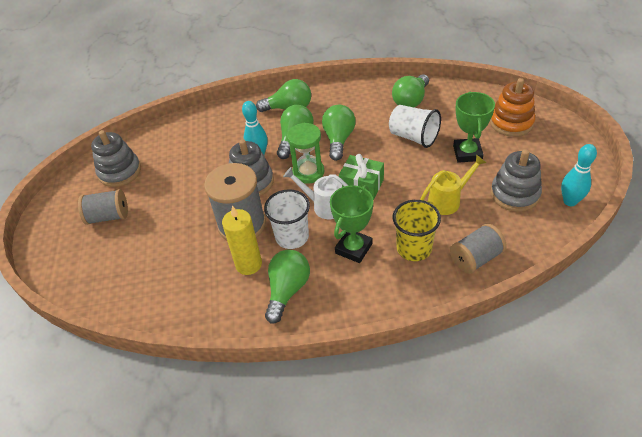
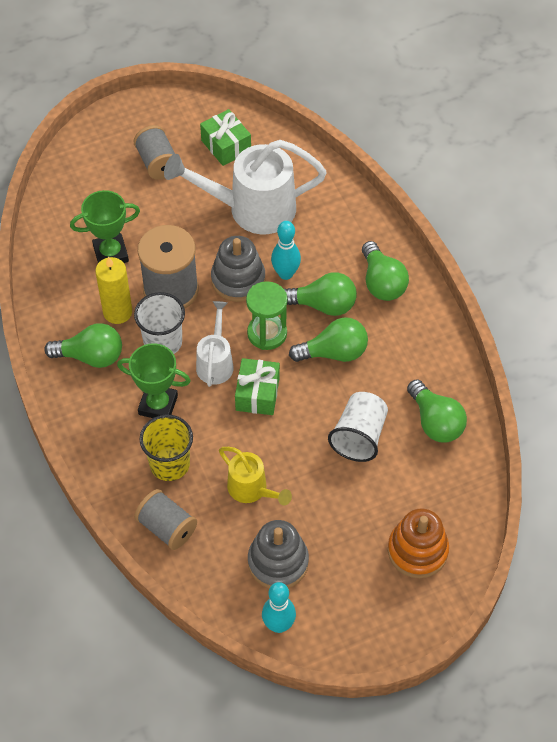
camera: 70 degrees right, 10 degrees up
(120, 172) = (226, 146): grey stacking toy -> green gift
(189, 165) = (252, 209): none -> white watering can
(411, 100) = (435, 422): green light bulb -> green light bulb turned 135 degrees counterclockwise
(467, 153) = (342, 502): green trophy -> green trophy (111, 253)

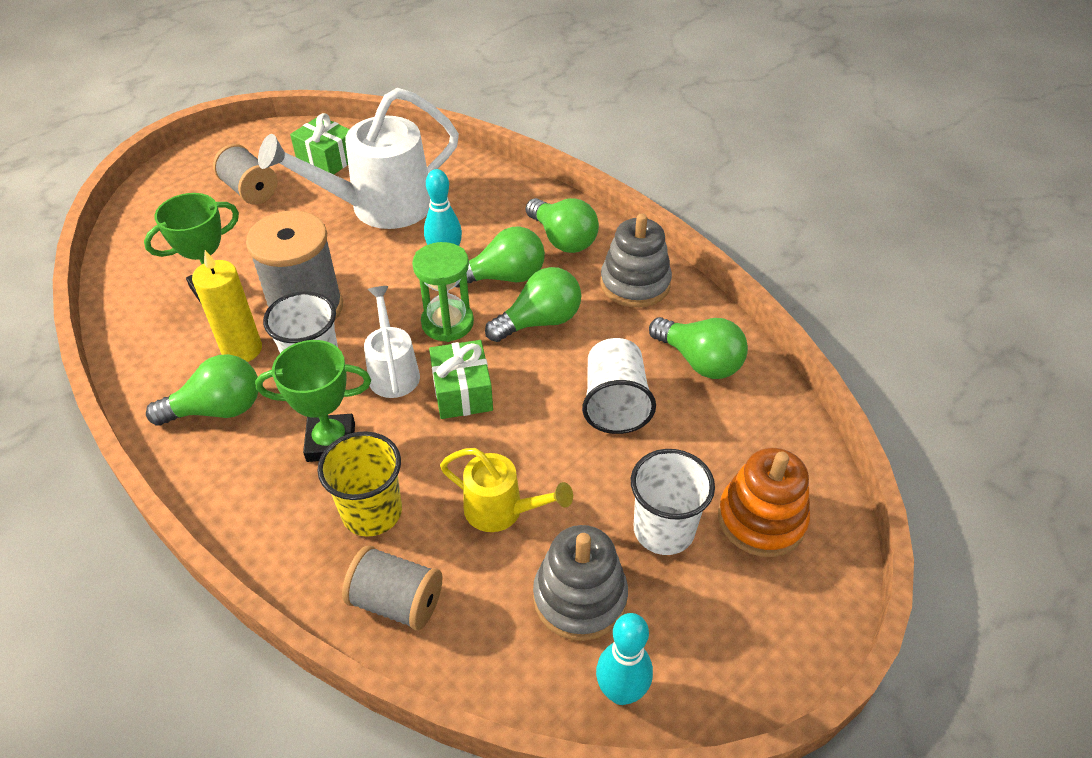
camera: 20 degrees left, 10 degrees down
(238, 280) = (389, 277): grey stacking toy -> grey stacking toy (635, 284)
(350, 537) = (663, 530): none -> white cup

